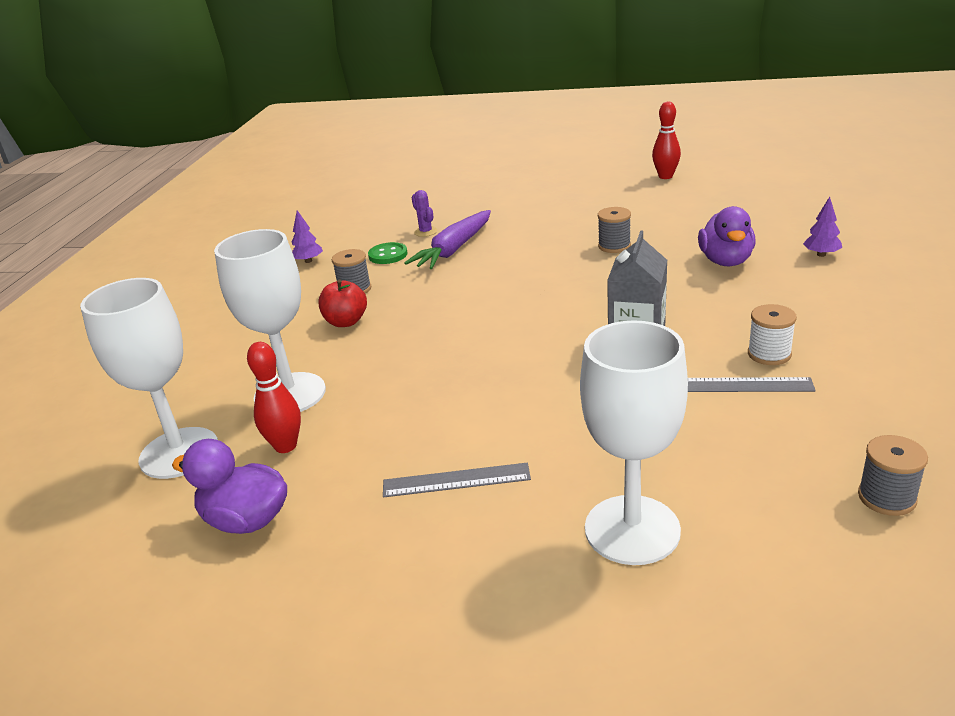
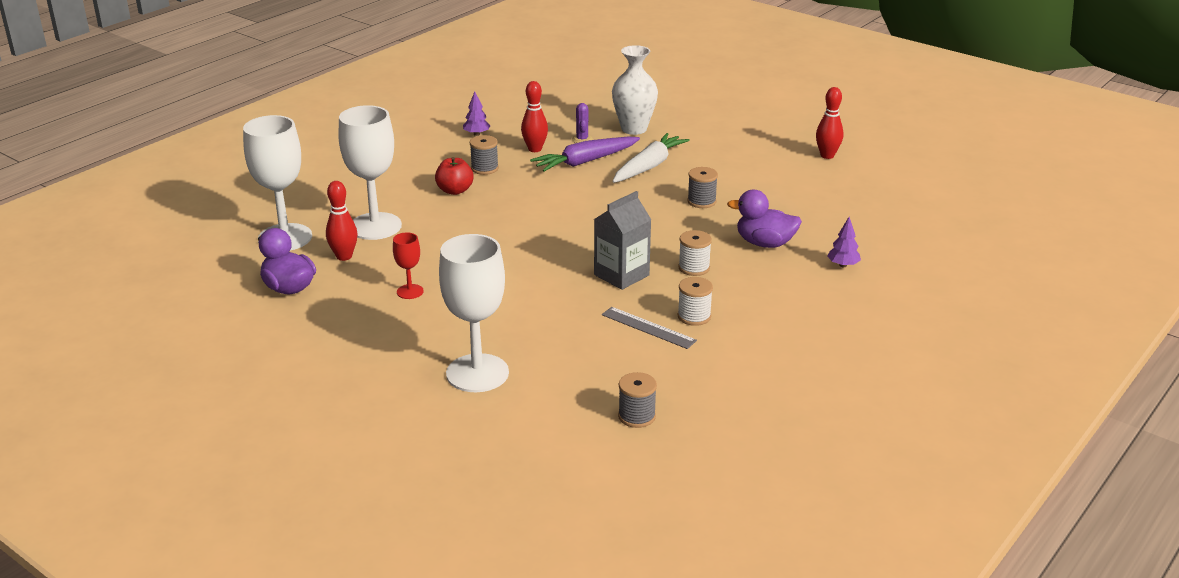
camera: 25 degrees right, 0 degrees up
(388, 255) = (535, 149): green button -> red bowling pin
(420, 456) = (410, 291): none -> red goblet
(456, 480) = (415, 312): grey ruler -> none
(465, 208) = (634, 129): none -> white vase
(522, 233) = (649, 166): none -> white carrot
(696, 307) = (694, 268): none -> white spool
(725, 261) = (764, 243): purple duck -> purple duck turned 75 degrees clockwise

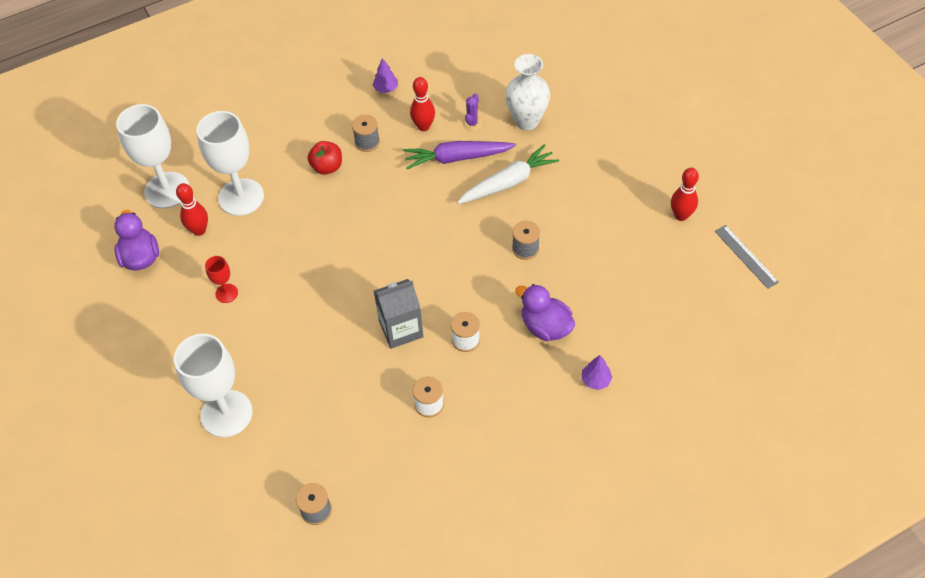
camera: 25 degrees right, 25 degrees up
(648, 327) = (385, 405): grey ruler -> grey ruler (746, 256)

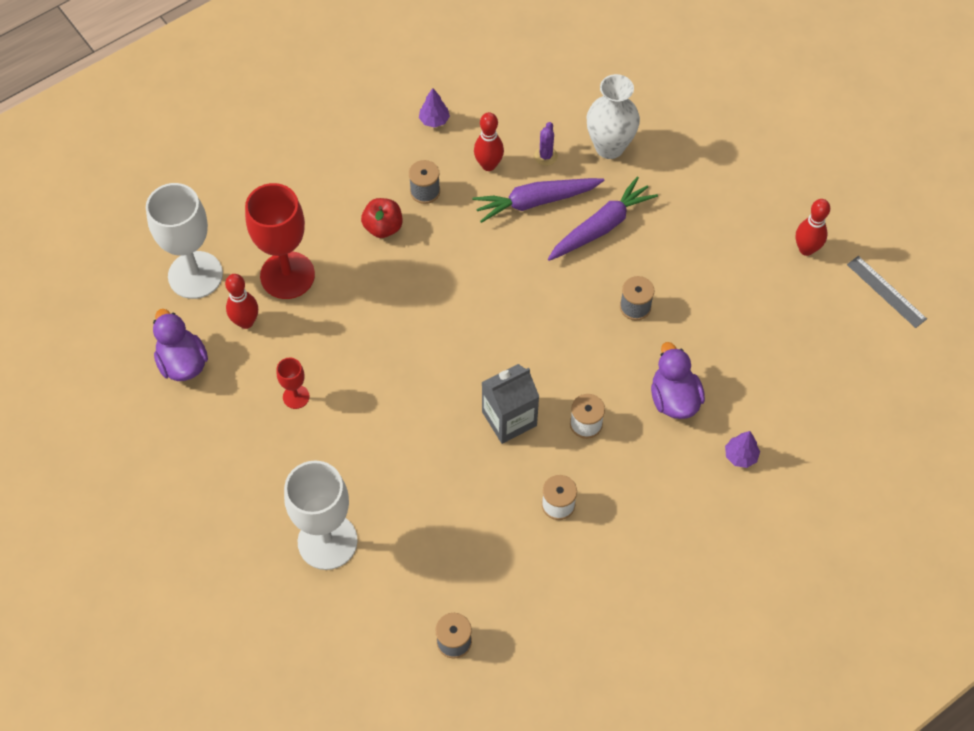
camera: 10 degrees left, 5 degrees up
(241, 197) = (287, 275): white goblet -> red goblet
(508, 182) = (601, 227): white carrot -> purple carrot
(545, 327) = (674, 399): purple duck -> purple duck turned 45 degrees clockwise

